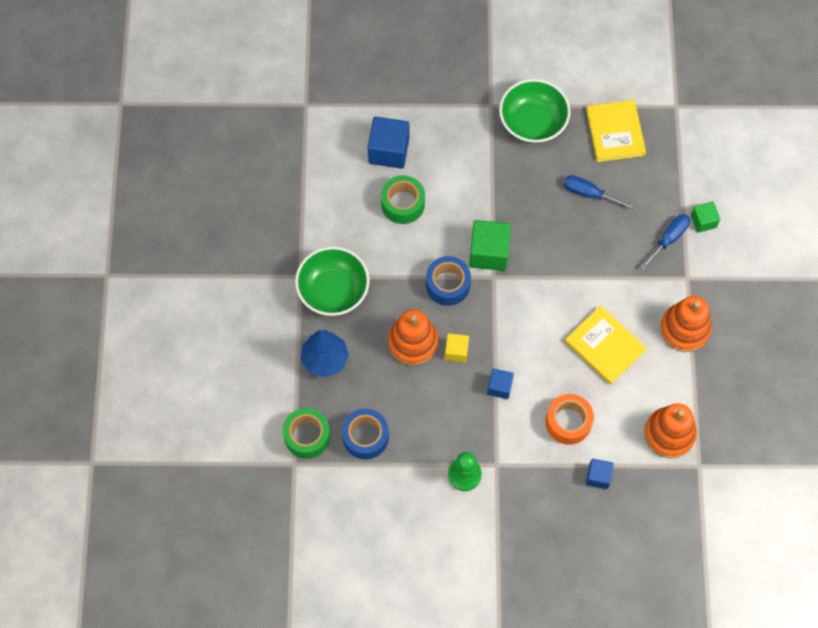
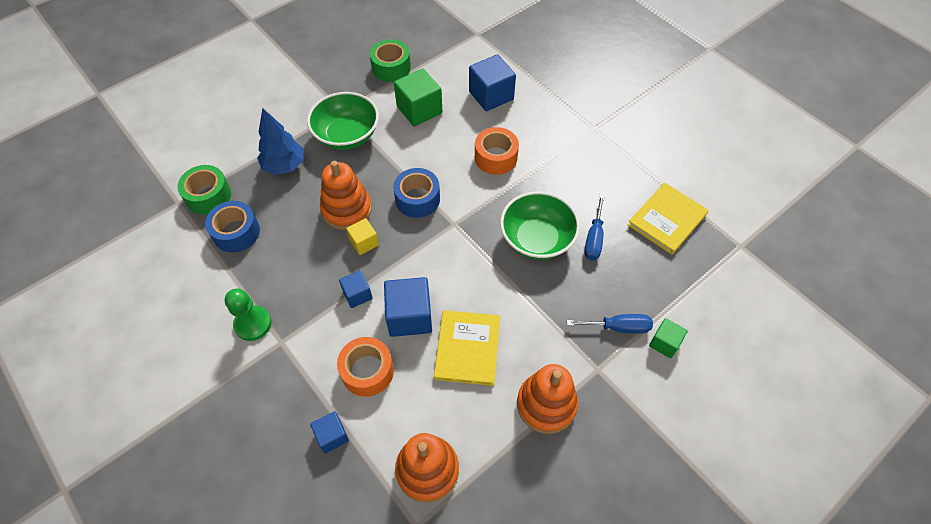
camera: 50 degrees right, 10 degrees down
(403, 204) = (457, 129): green tape -> green tape (391, 68)
(456, 198) = (496, 157): none -> orange tape
(489, 252) = (471, 207): green cube -> green cube (419, 110)
(532, 122) = (611, 161): green bowl -> green bowl (537, 239)
(548, 365) = (409, 316): none -> blue cube
(589, 193) = (594, 238): blue screwdriver -> blue screwdriver turned 150 degrees counterclockwise

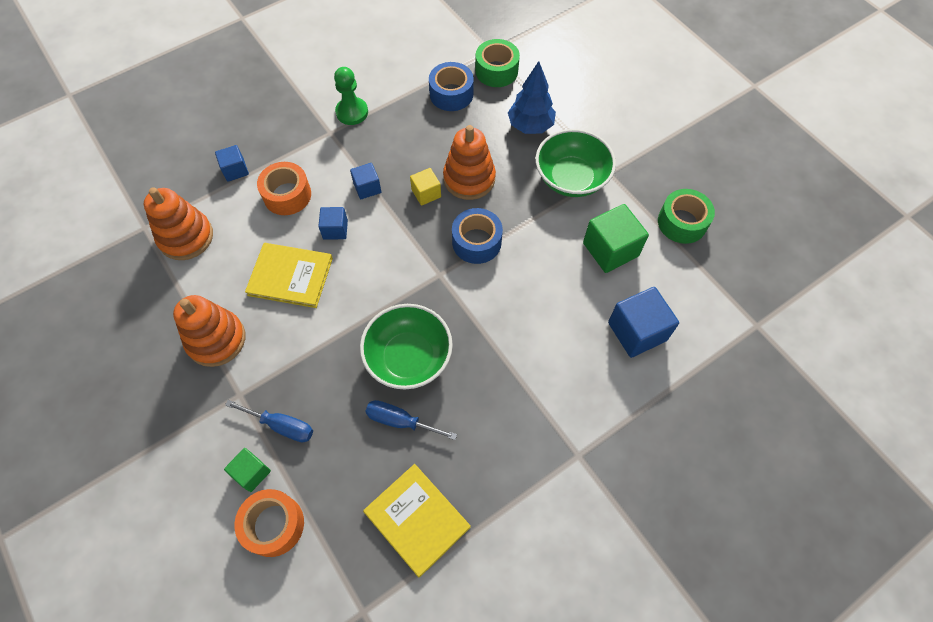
camera: 95 degrees right, 5 degrees up
(409, 316) = (335, 229): blue cube -> blue cube, size x0.57
(496, 157) = (532, 326): orange tape -> orange tape (274, 525)
(618, 327) = (281, 426): blue screwdriver -> blue screwdriver turned 75 degrees counterclockwise

